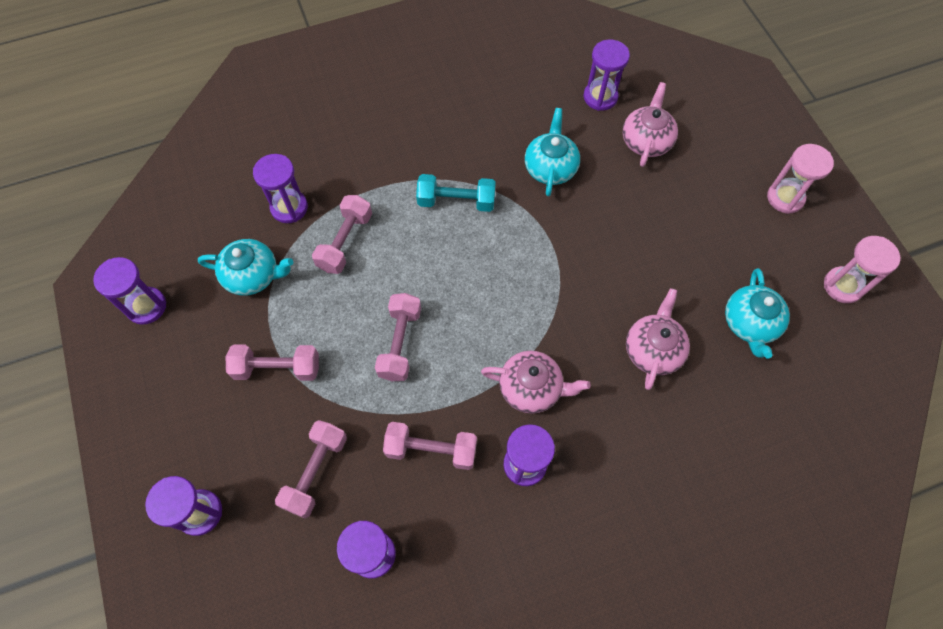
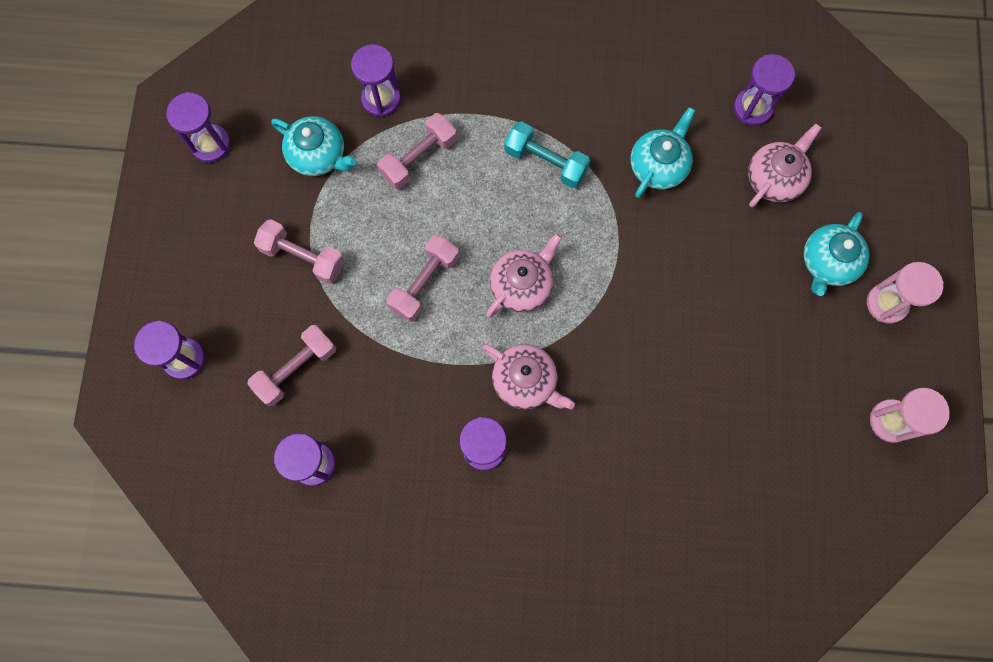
camera: 25 degrees right, 10 degrees up
(431, 450) = (406, 396): pink dumbbell -> none
(653, 349) = (661, 397): pink teapot -> pink teapot (522, 285)
(750, 324) = (771, 416): turquoise teapot -> turquoise teapot (827, 263)

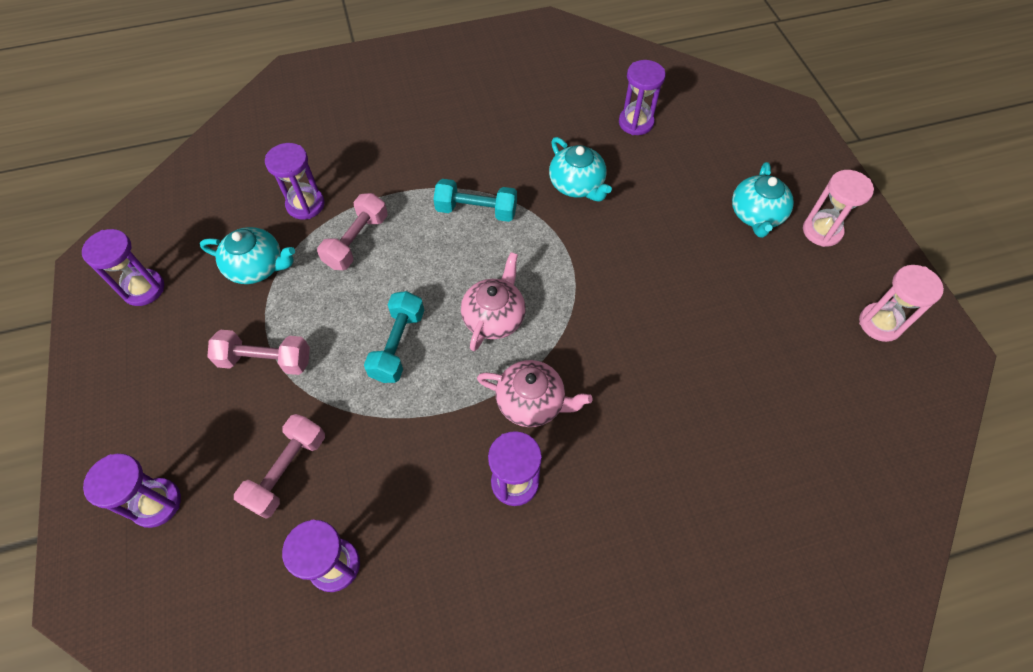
camera: 20 degrees left, 15 degrees down
(424, 283) = (398, 345): pink dumbbell -> turquoise dumbbell
(658, 165) = (577, 185): turquoise teapot -> turquoise teapot turned 135 degrees clockwise
(774, 178) = (679, 166): pink teapot -> none

